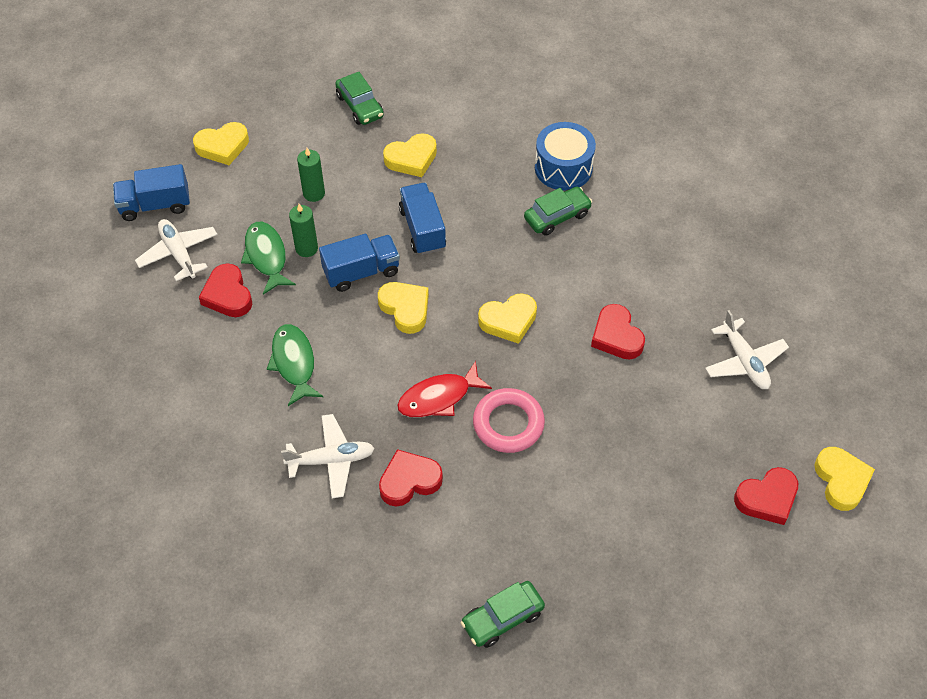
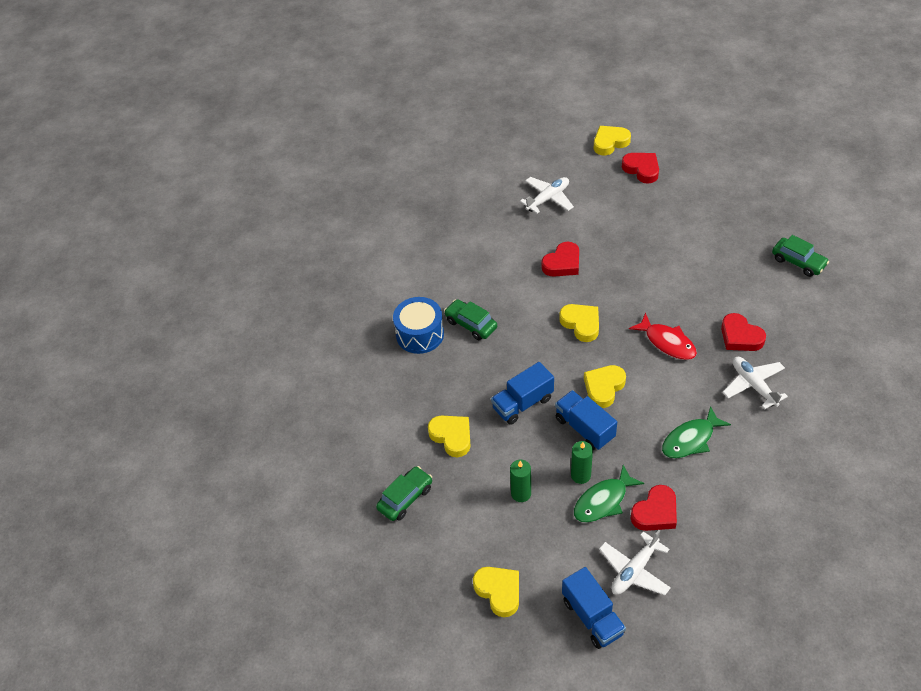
camera: 105 degrees left, 5 degrees down
(508, 424) = (664, 299): pink ring -> none

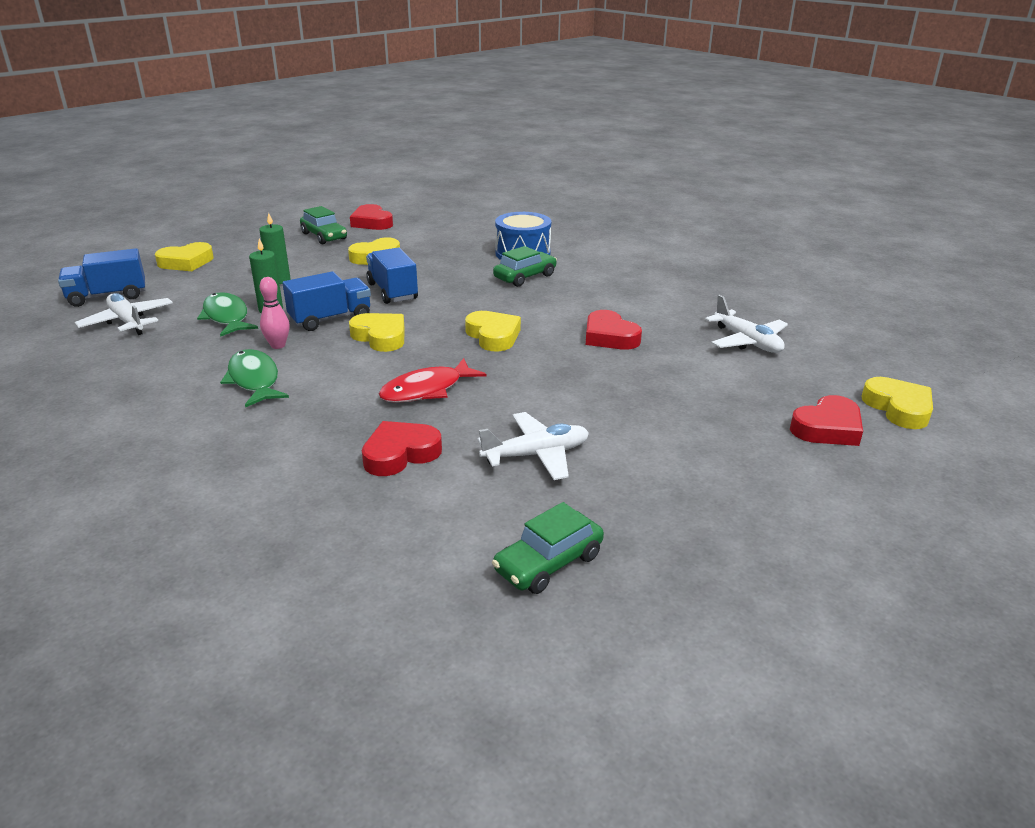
camera: 95 degrees right, 20 degrees down
(581, 324) = (493, 336): yellow heart -> yellow heart turned 90 degrees counterclockwise
(638, 446) = (278, 345): none -> pink bowling pin
(655, 512) = (180, 342): red heart -> red heart (372, 222)
(753, 385) = (299, 446): white plane -> white plane (536, 455)

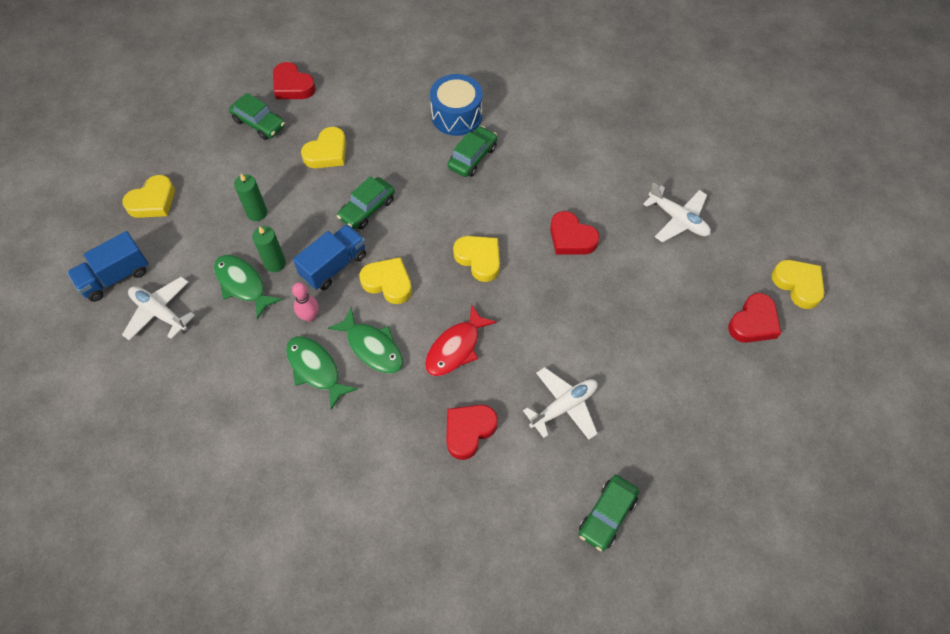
camera: 15 degrees left, 30 degrees up
(330, 375) = (372, 347): none -> green fish
(392, 291) = (367, 209): blue truck -> green car

